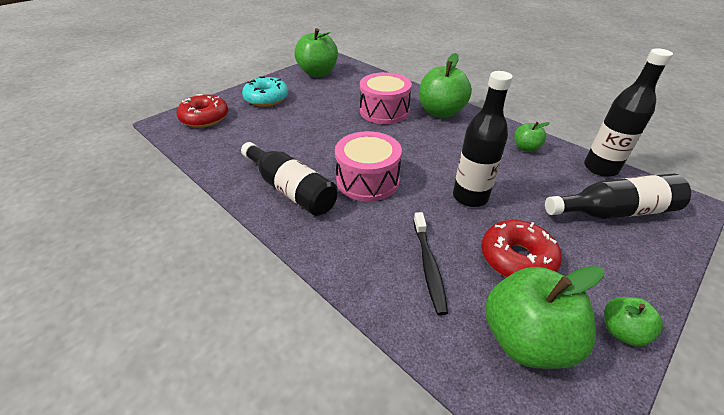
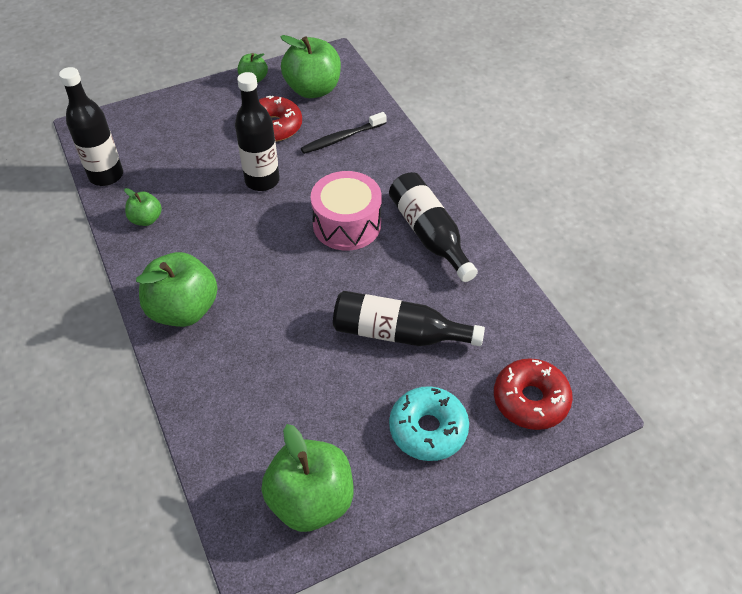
camera: 160 degrees left, 10 degrees up
(384, 111) = (259, 336): pink drum -> none
(429, 266) = (342, 138): black toothbrush -> black toothbrush turned 135 degrees counterclockwise
(614, 212) = (156, 137): black bottle -> black bottle (398, 333)

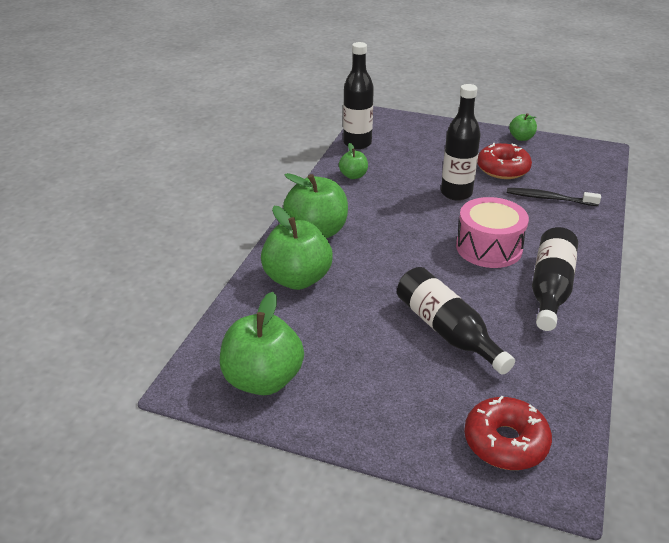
camera: 45 degrees right, 15 degrees down
(313, 89) = (561, 162): green apple -> green apple (297, 279)
(428, 429) = (395, 400): turquoise donut -> none

